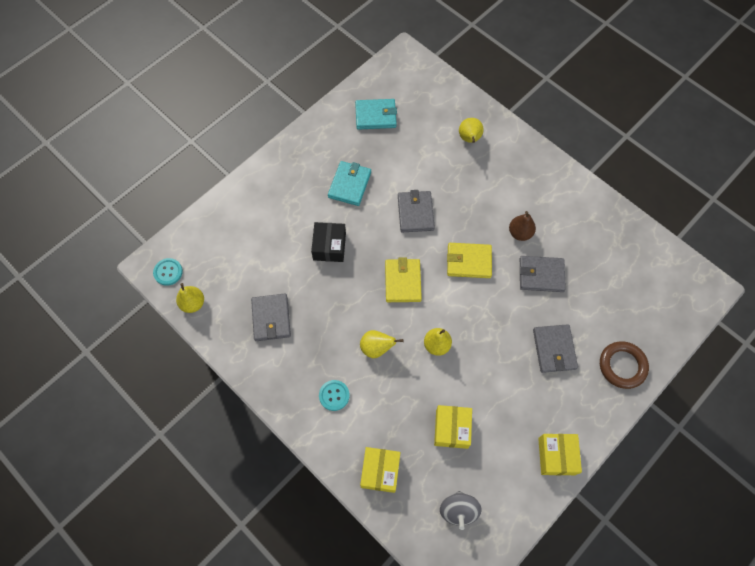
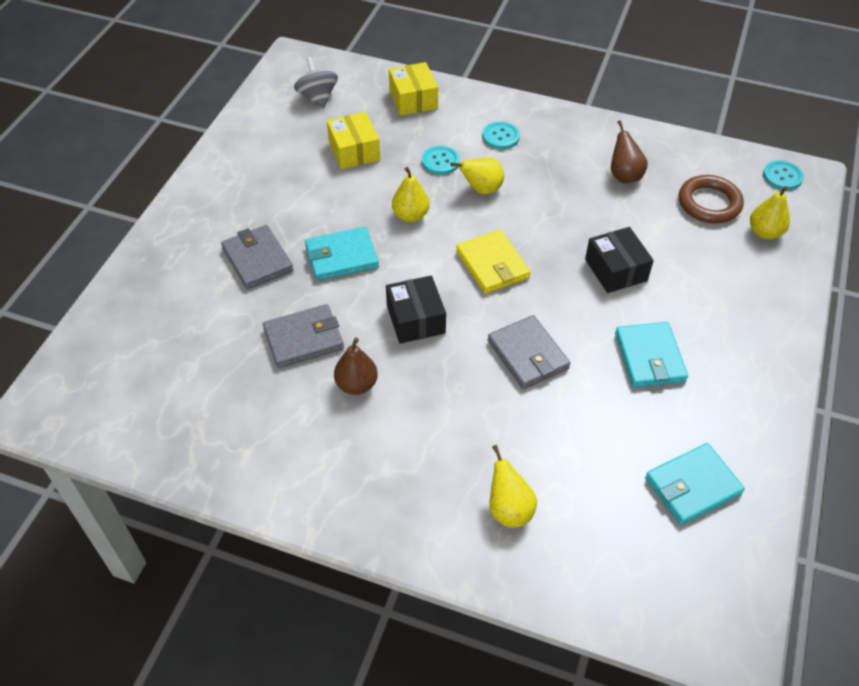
camera: 155 degrees right, 15 degrees down
(193, 303) = (723, 159): yellow pear -> yellow pear (764, 232)
(271, 318) = (624, 175): grey wallet -> brown pear
(392, 389) = (440, 161): none -> turquoise button
(469, 261) = (415, 319): yellow wallet -> black box
(497, 328) = (342, 257): none -> turquoise wallet
(556, 456) = (225, 165): yellow box -> none
(622, 366) = (160, 272): brown ring -> brown ring (709, 203)

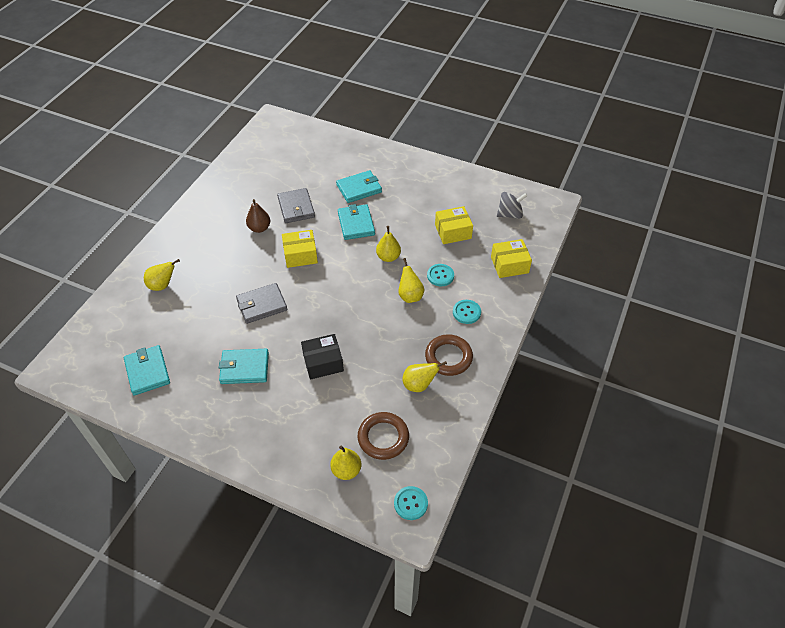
camera: 95 degrees right, 0 degrees up
(257, 260) = (359, 188): grey wallet -> turquoise wallet
(415, 319) = (300, 255): black box -> yellow box
(492, 264) = (338, 295): yellow wallet -> none
(576, 151) = (448, 357): none -> brown ring
(624, 175) = (419, 385): brown pear -> yellow pear

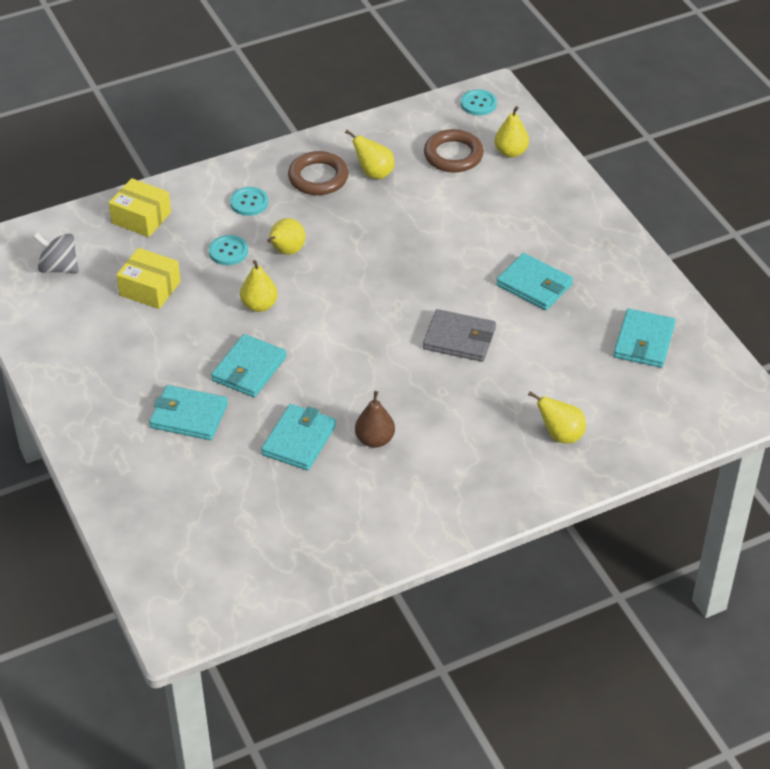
camera: 140 degrees left, 5 degrees down
(296, 207) = (299, 440): grey wallet -> turquoise wallet
(300, 255) = (358, 371): yellow box -> none
(323, 362) = (447, 243): black box -> none

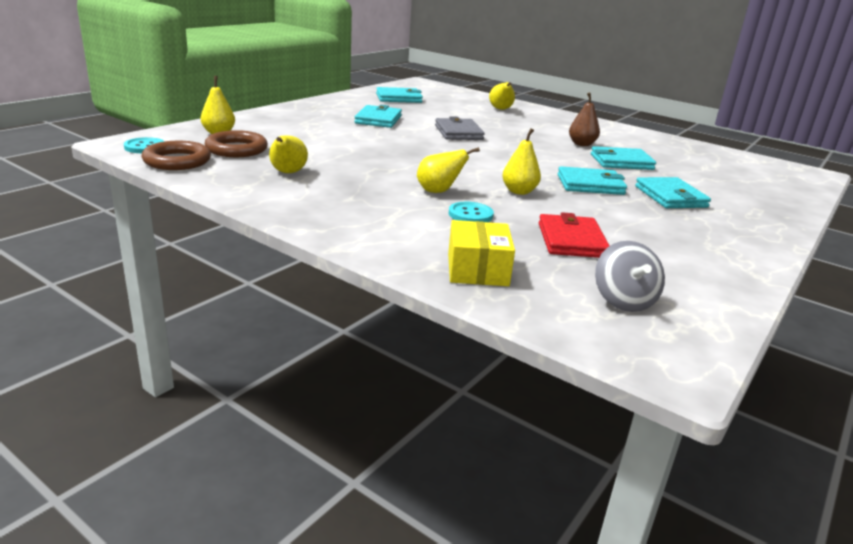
camera: 120 degrees left, 20 degrees down
(150, 288) = (571, 240): yellow box -> red wallet
(249, 202) = (386, 217): turquoise button -> none
(318, 177) = (314, 193): brown ring -> brown ring (177, 161)

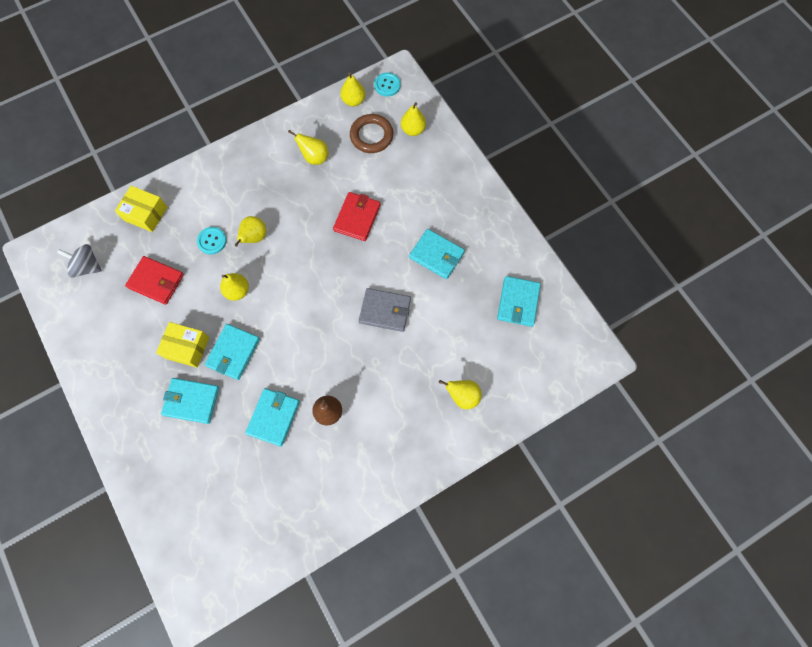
camera: 115 degrees right, 45 degrees up
(177, 161) = (353, 100): brown ring -> yellow pear
(362, 148) = (357, 218): none -> red wallet
(622, 208) = (187, 347): none -> yellow box

